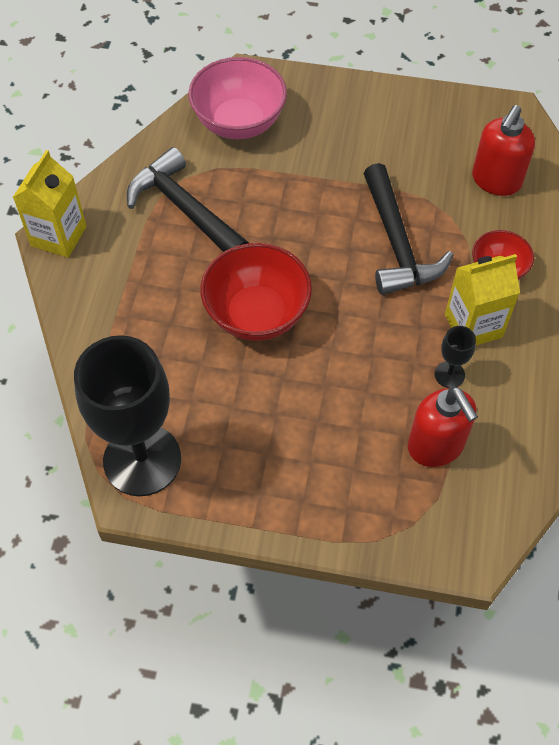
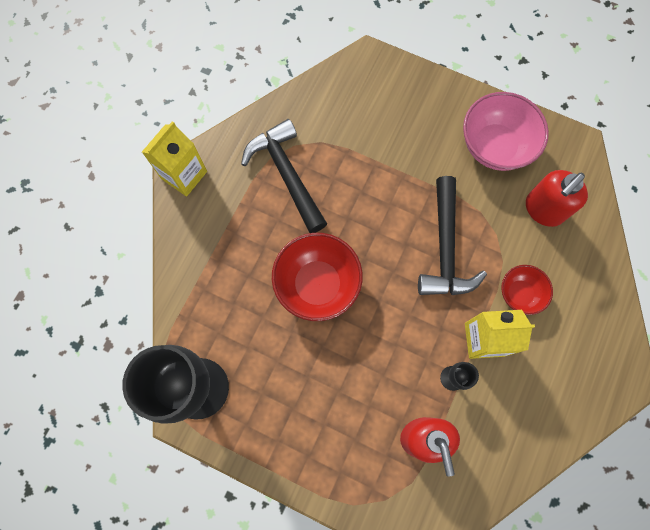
camera: 15 degrees right, 15 degrees up
(239, 122) = (350, 103): pink bowl -> pink bowl (494, 146)

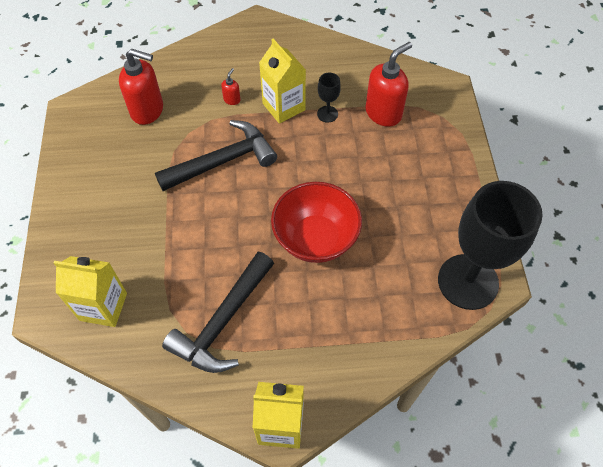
camera: 120 degrees left, 15 degrees down
(351, 98) = (103, 306): none -> yellow carton
(494, 146) = (102, 165): pink bowl -> none
(519, 293) = (232, 99): red bowl -> red soap dispenser

